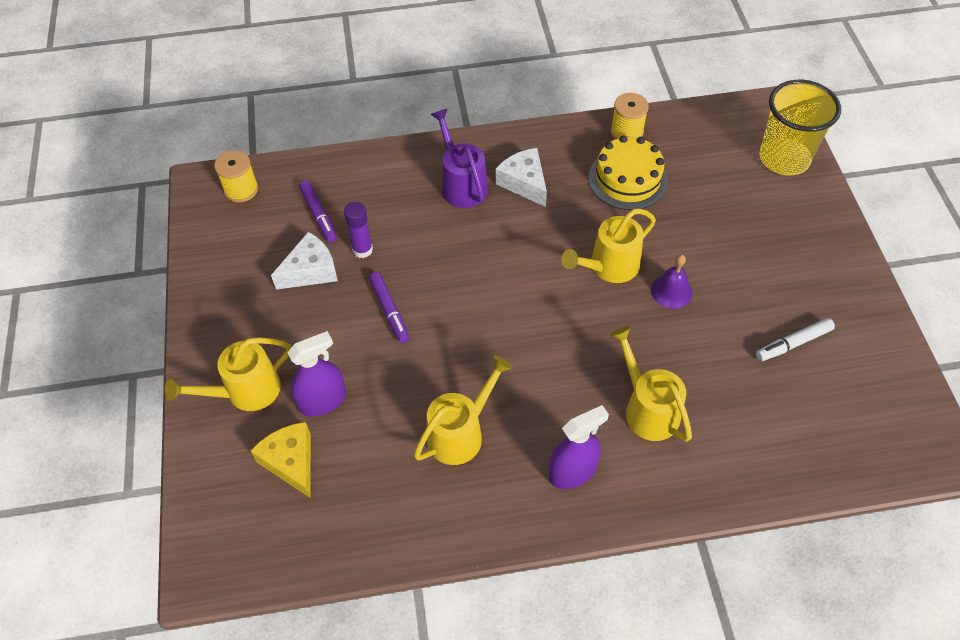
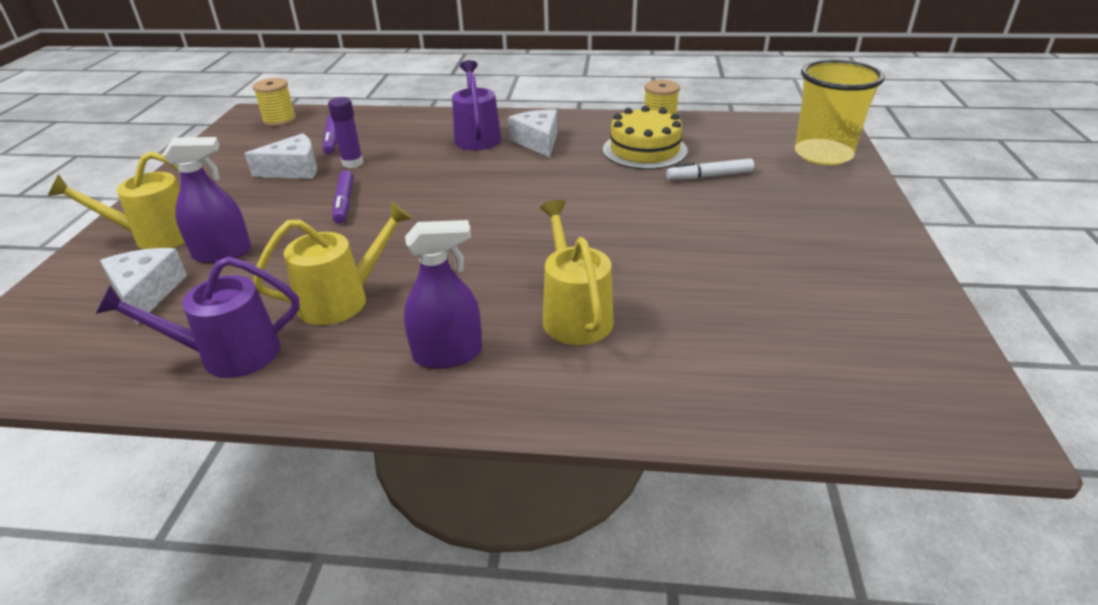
camera: 15 degrees right, 20 degrees down
(291, 462) = (146, 293): yellow cheese -> white cheese
(407, 511) = (228, 354): none -> purple watering can
(609, 267) = (591, 202): yellow watering can -> none
(671, 291) = (653, 227): purple bell -> none
(793, 343) = (788, 287): white marker -> white marker (709, 176)

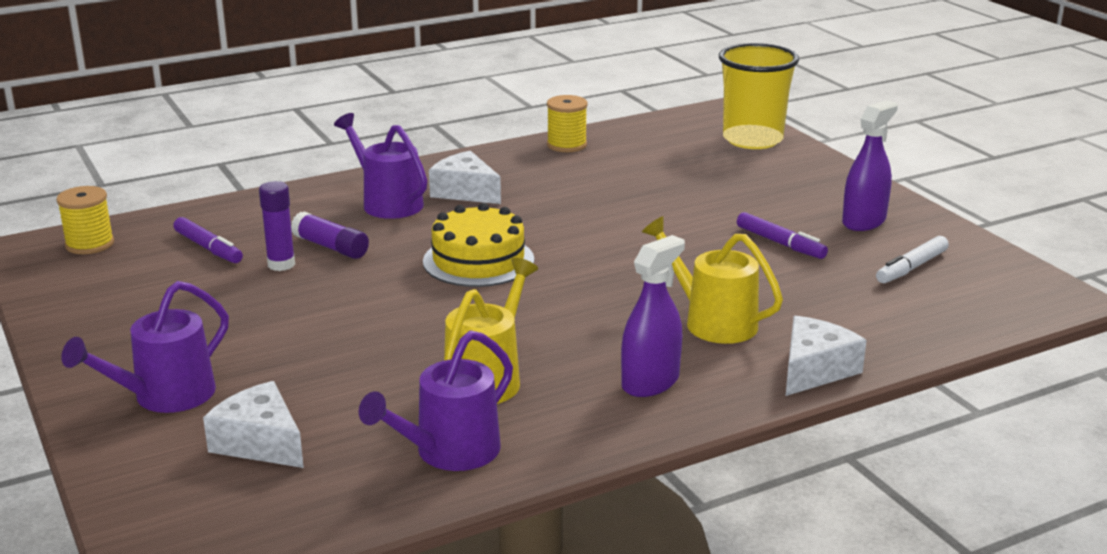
camera: 35 degrees left, 10 degrees down
(156, 236) = (165, 397): yellow watering can -> purple watering can
(222, 253) = (282, 385): purple spray bottle -> purple spray bottle (864, 221)
(294, 170) = (217, 289): white cheese -> white cheese (814, 370)
(344, 202) = (341, 303): purple marker -> purple marker (780, 243)
(398, 159) = (331, 247): none -> purple glue stick
(644, 150) = (587, 174): yellow cake -> yellow cake (478, 260)
(709, 176) = (679, 183): white marker -> white marker (911, 268)

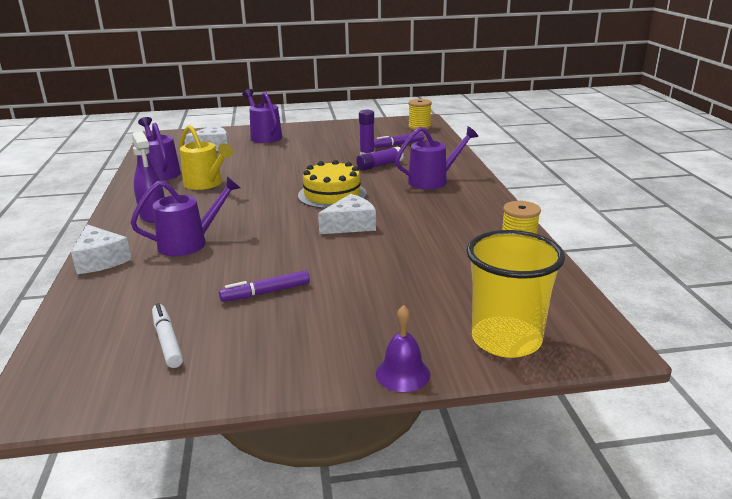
camera: 110 degrees right, 0 degrees up
(465, 192) = (438, 201): white cheese -> white cheese (350, 225)
(712, 321) = (189, 243): yellow watering can -> purple watering can
(838, 167) = (402, 374): none -> purple bell
(864, 221) = (268, 346): purple spray bottle -> none

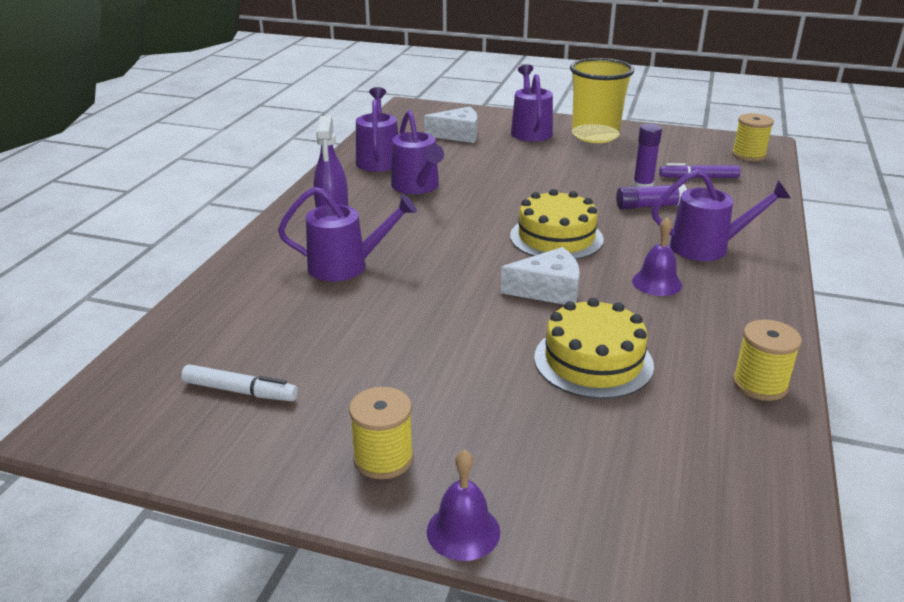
camera: 25 degrees right, 5 degrees up
(100, 260) = (244, 264): white cheese -> none
(167, 341) = (240, 391): white marker -> white marker turned 105 degrees clockwise
(206, 184) = (417, 187): yellow watering can -> purple watering can
(266, 293) = (383, 360): purple marker -> none
(314, 350) = (383, 458): none -> yellow spool
(411, 257) = (593, 361): none -> yellow cake
(417, 206) = (657, 283): none -> purple bell
(506, 340) = (633, 531): yellow cup -> yellow cup (595, 136)

